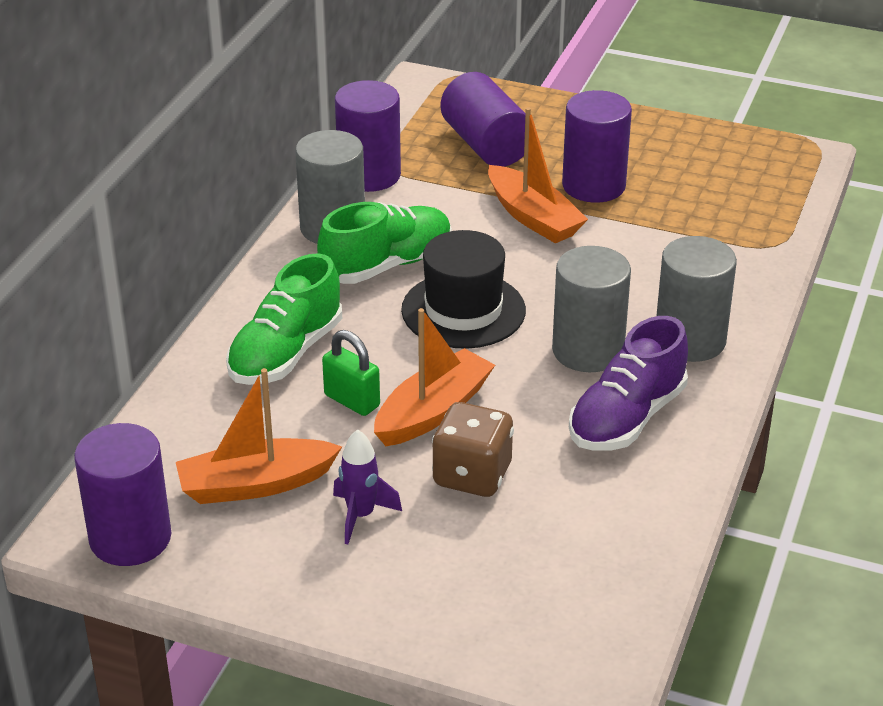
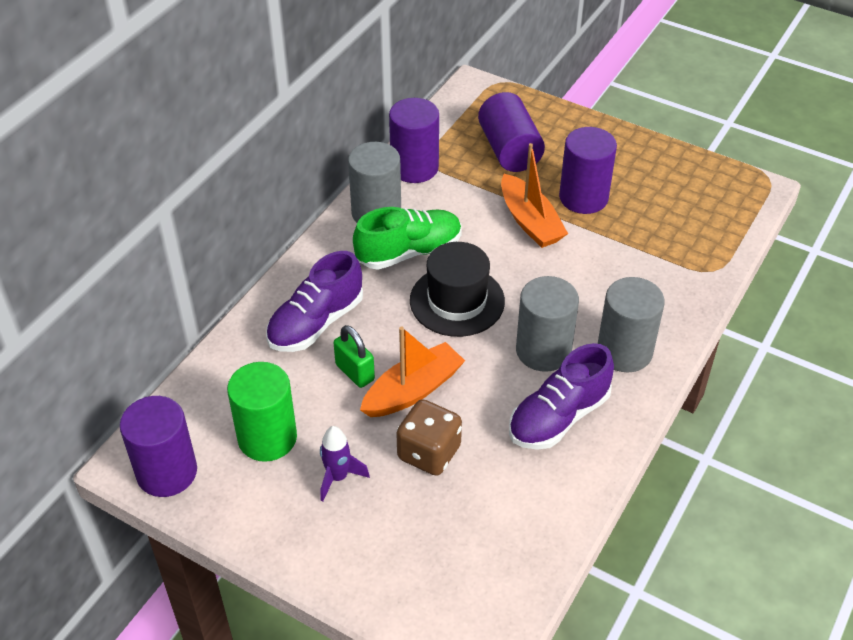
camera: 10 degrees right, 10 degrees up
(255, 484) = (267, 438): orange boat -> green cylinder
(286, 353) = (316, 323): green shoe -> purple shoe

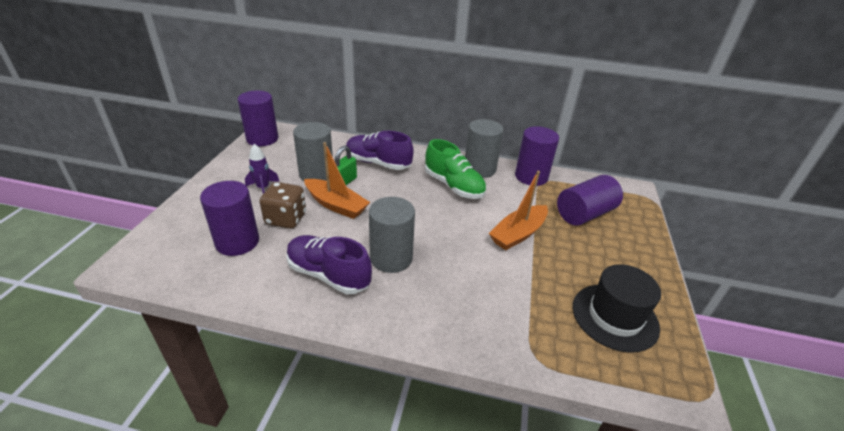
camera: 70 degrees right, 10 degrees down
(267, 438) = (289, 162): green cylinder -> none
(457, 301) = (420, 211): black hat -> black hat (614, 317)
(583, 197) = (565, 259): purple cylinder -> purple cylinder (237, 242)
(624, 351) = (407, 305): grey cylinder -> grey cylinder (316, 174)

